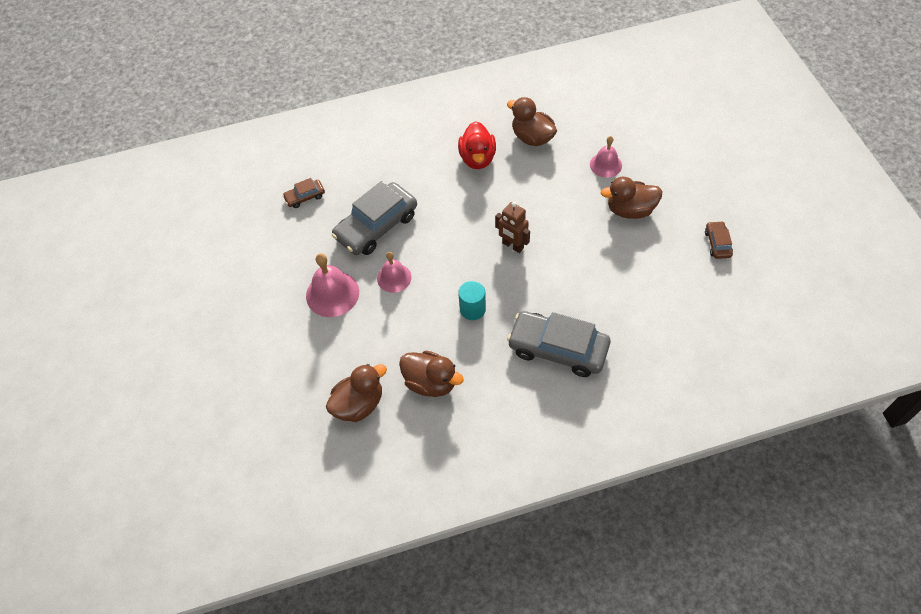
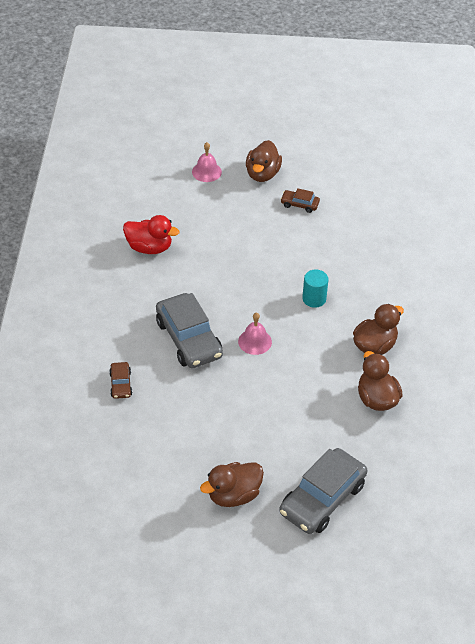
camera: 75 degrees left, 10 degrees down
(332, 294) = (251, 390): pink bell -> none
(512, 245) = (261, 254): brown robot -> none
(532, 138) = (147, 205): brown duck -> brown duck (233, 495)
(558, 349) = (376, 259): grey car -> grey car (322, 498)
(717, 243) = (320, 140): brown car -> brown car (299, 204)

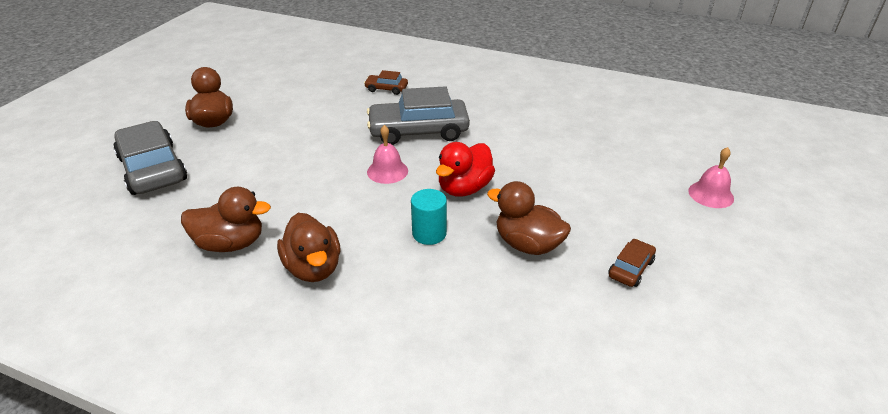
camera: 110 degrees right, 10 degrees down
(149, 247) = (568, 130): red duck -> red duck (464, 188)
(262, 174) = (707, 246): brown duck -> brown duck (527, 244)

